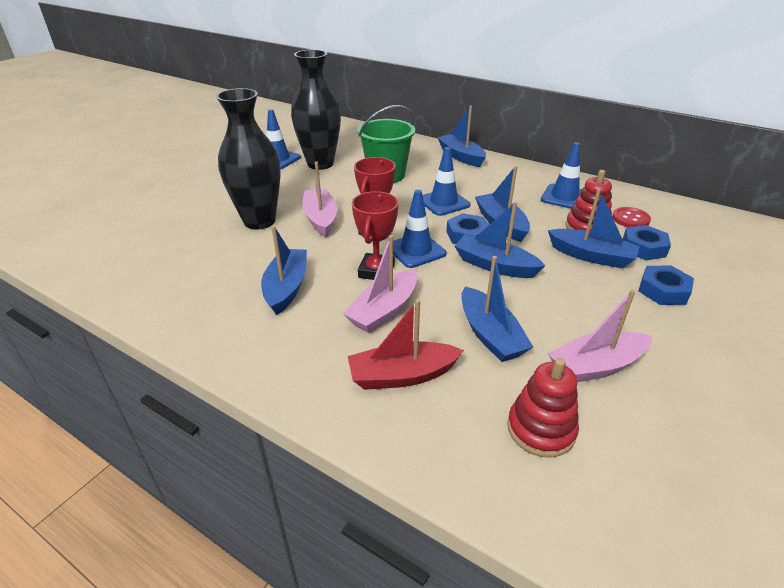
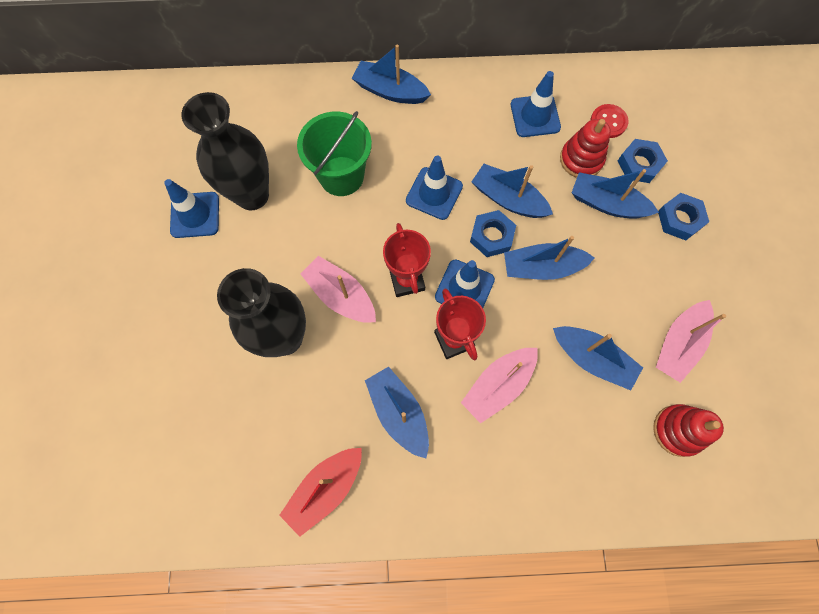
camera: 35 degrees left, 35 degrees up
(384, 310) = (498, 385): pink boat -> pink boat turned 45 degrees clockwise
(402, 375) = (563, 445): red boat -> red boat (325, 489)
(591, 256) = (607, 203): blue boat -> blue boat turned 150 degrees counterclockwise

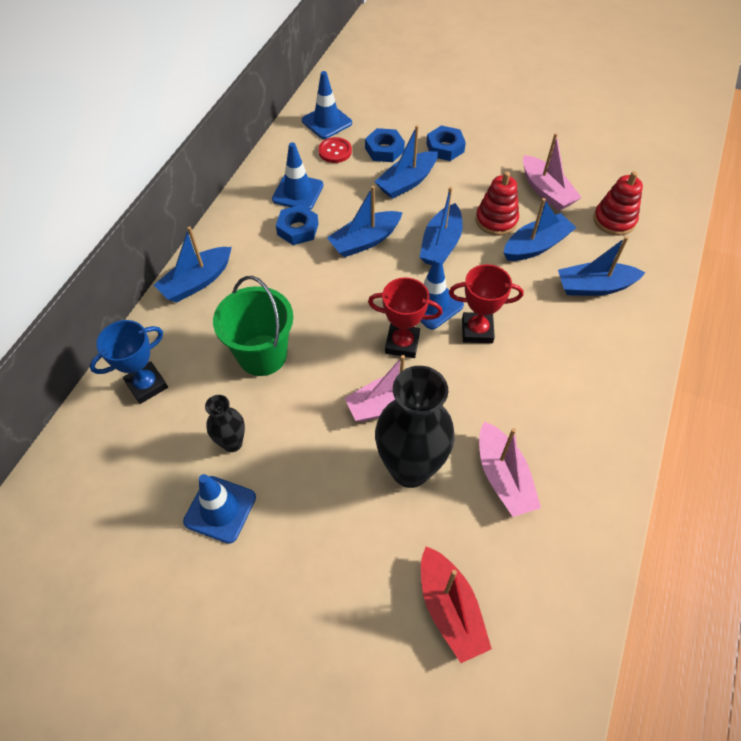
camera: 65 degrees left, 15 degrees down
(252, 195) = (232, 443): black vase -> black vase, size x0.51
(276, 110) = (147, 385): none -> blue trophy
(325, 489) = (579, 487): red boat -> red boat (449, 608)
(399, 413) = (528, 399): blue boat -> blue boat (594, 287)
(434, 193) = (327, 290): blue traffic cone -> blue traffic cone (327, 122)
(491, 236) = (393, 266): blue nut -> blue nut (298, 229)
(498, 385) = (532, 315): pink boat -> pink boat (503, 477)
(581, 159) = (358, 181): red stacking toy -> red stacking toy (496, 220)

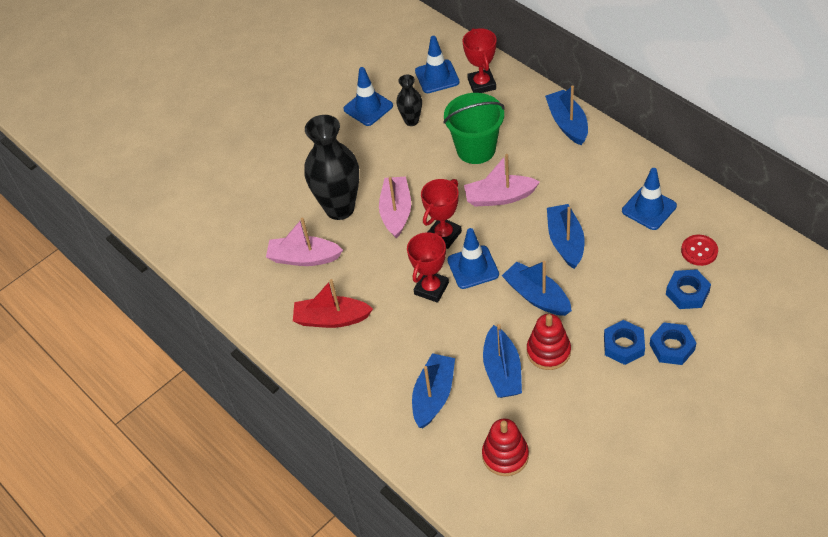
camera: 120 degrees right, 5 degrees down
(147, 385) = (482, 84): blue trophy -> red trophy
(298, 229) = (600, 198): blue nut -> blue nut (623, 345)
(327, 122) = (750, 256): blue traffic cone -> blue traffic cone (437, 77)
(407, 182) = (631, 297): blue boat -> none
(449, 608) = (242, 200): red boat -> red boat (332, 319)
(546, 191) = (571, 413): pink boat -> pink boat (499, 197)

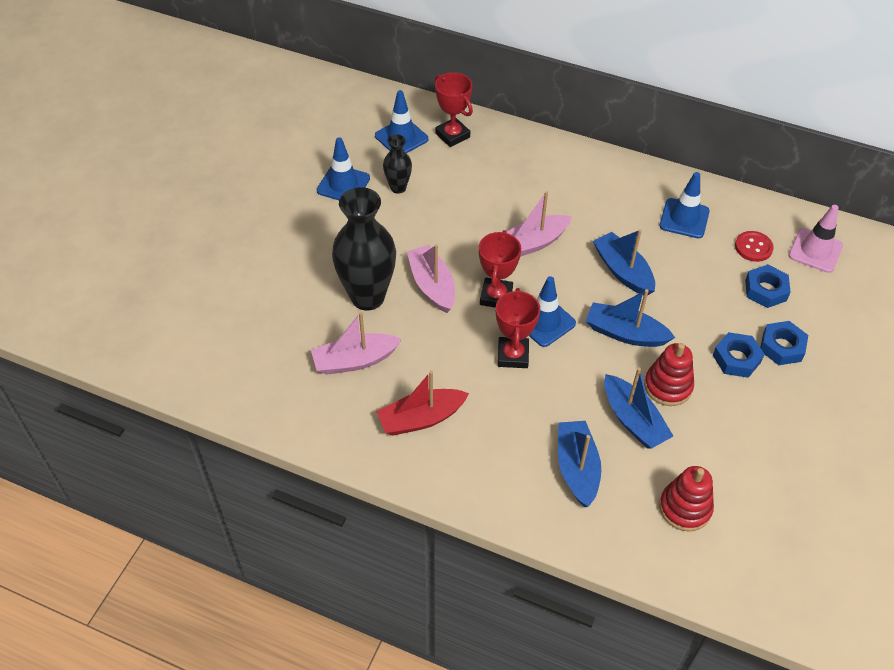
camera: 30 degrees left, 0 degrees up
(476, 149) = (482, 201): green bucket -> none
(567, 123) = (560, 155): blue boat -> none
(757, 269) = (815, 251): none -> pink traffic cone

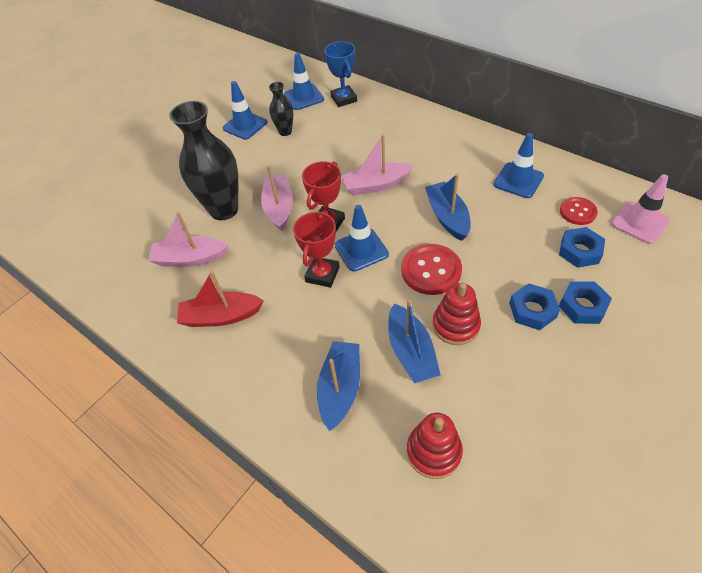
camera: 20 degrees right, 0 degrees up
(452, 135) = (344, 99): red trophy -> blue trophy
(625, 333) = (431, 270): blue boat -> red button

